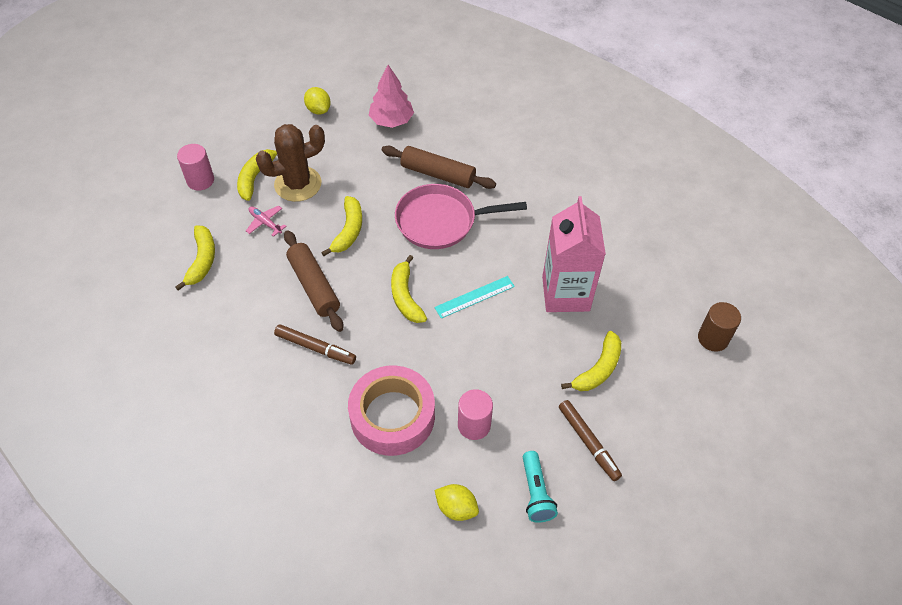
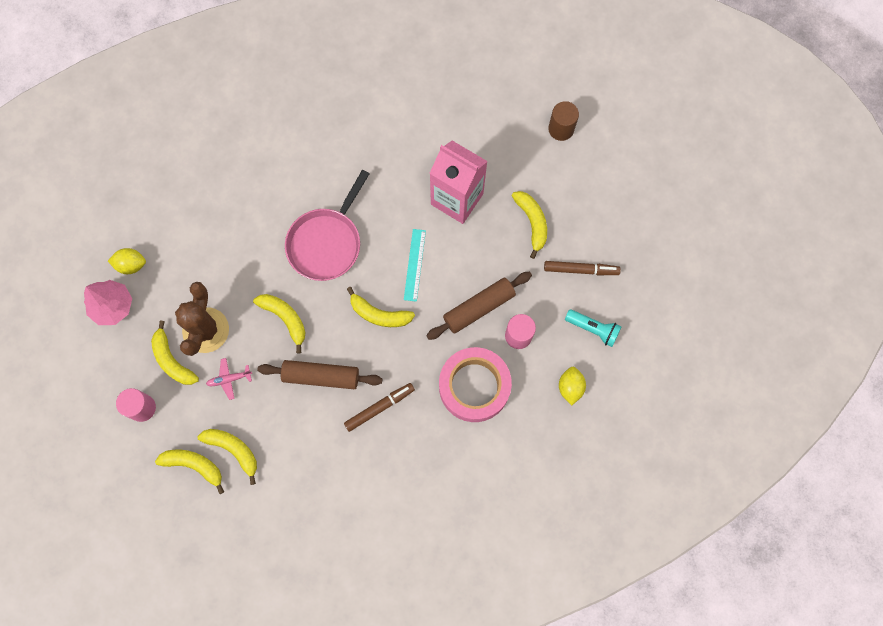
camera: 55 degrees left, 20 degrees up
(170, 241) = (194, 465): none -> yellow banana
(391, 120) = (190, 212): pink tree -> pink tree (112, 306)
(438, 174) = (277, 214): brown rolling pin -> brown rolling pin (479, 308)
(456, 508) = (570, 387): yellow lemon -> yellow lemon turned 60 degrees counterclockwise

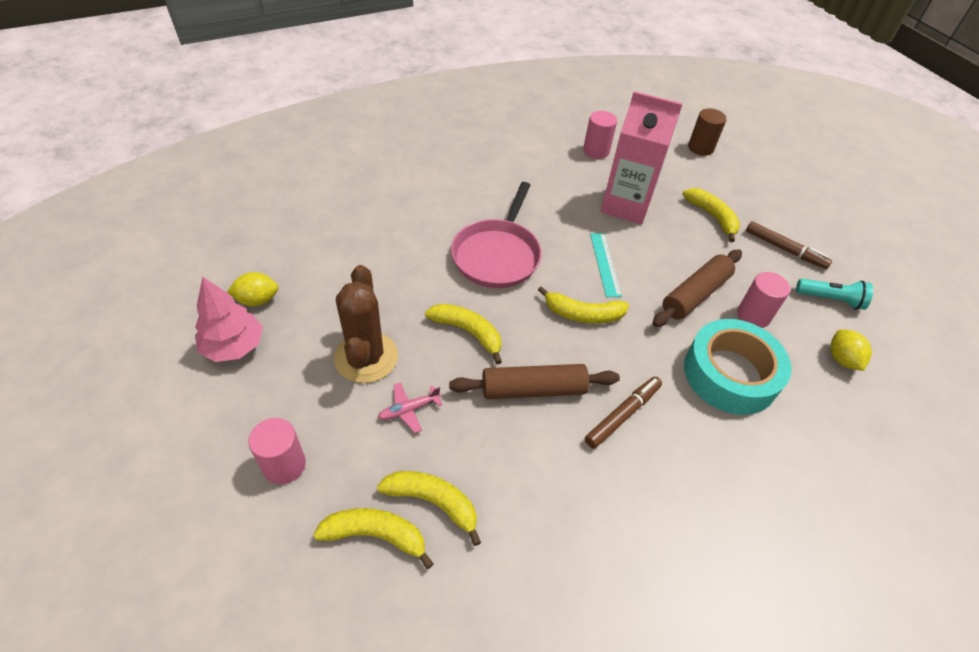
camera: 15 degrees left, 25 degrees down
(172, 360) = (324, 398): yellow banana -> none
(454, 122) = (596, 151): none -> pink cylinder
(474, 386) = (730, 374): pink tape -> turquoise tape
(581, 270) = (784, 249): brown marker -> brown marker turned 45 degrees clockwise

